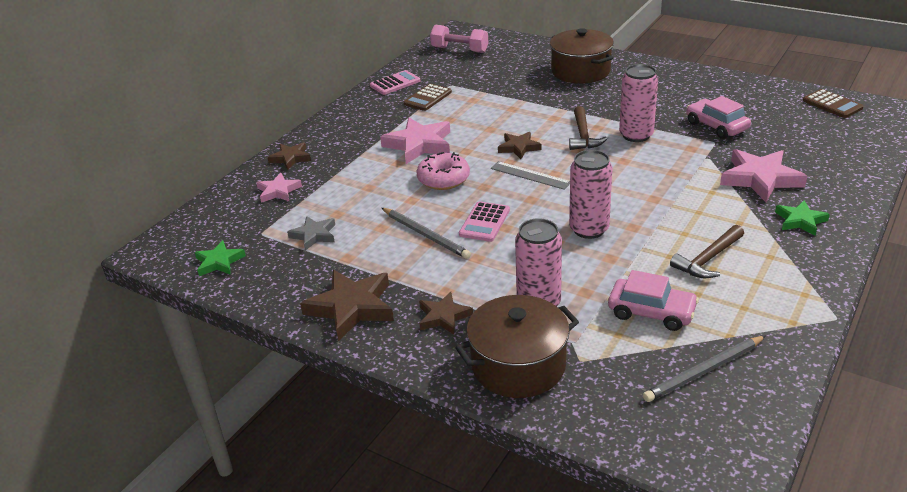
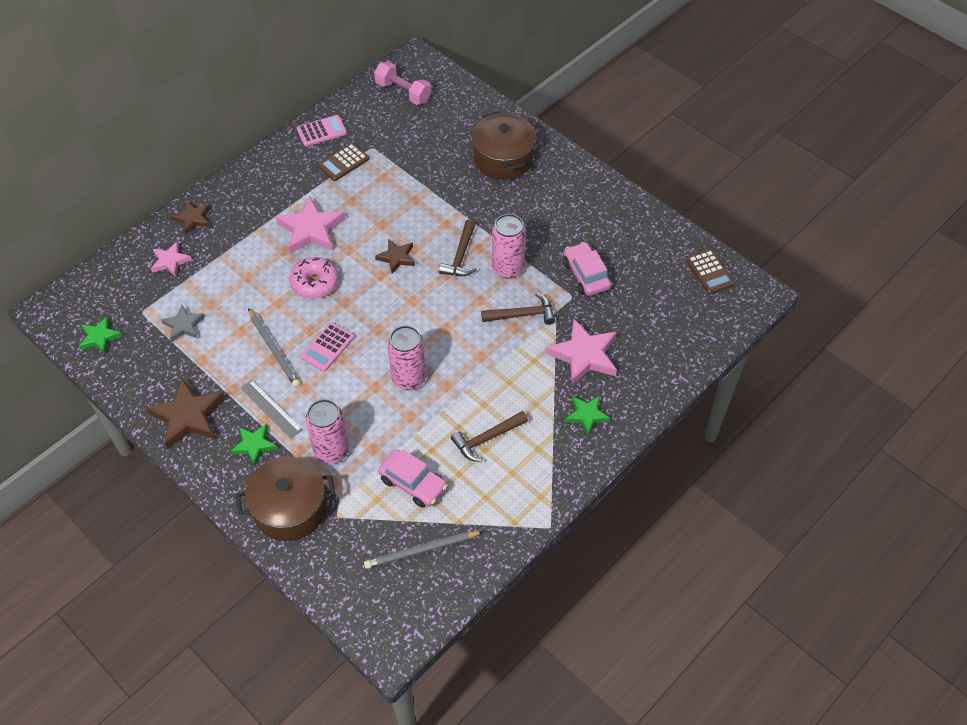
camera: 10 degrees right, 20 degrees up
(443, 317) = (254, 445): brown star -> green star
(530, 175) = (390, 298): grey ruler -> grey ruler (271, 409)
(675, 162) = (523, 314): none -> brown hammer

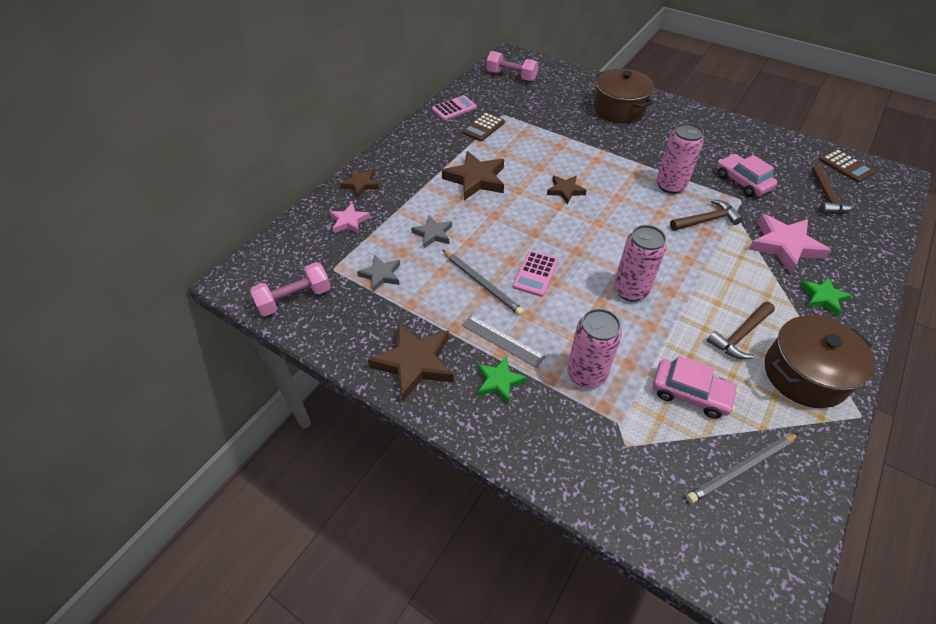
camera: 10 degrees left, 5 degrees down
(100, 337) = (294, 298): green star -> pink dumbbell
(246, 288) = (433, 234): none -> grey star
(290, 509) = (569, 446): brown pot -> brown pot (804, 374)
(311, 230) = (476, 179): pink star -> brown star
(314, 283) = (498, 221): pink donut -> none
(461, 256) = (623, 182): brown hammer -> brown hammer (827, 197)

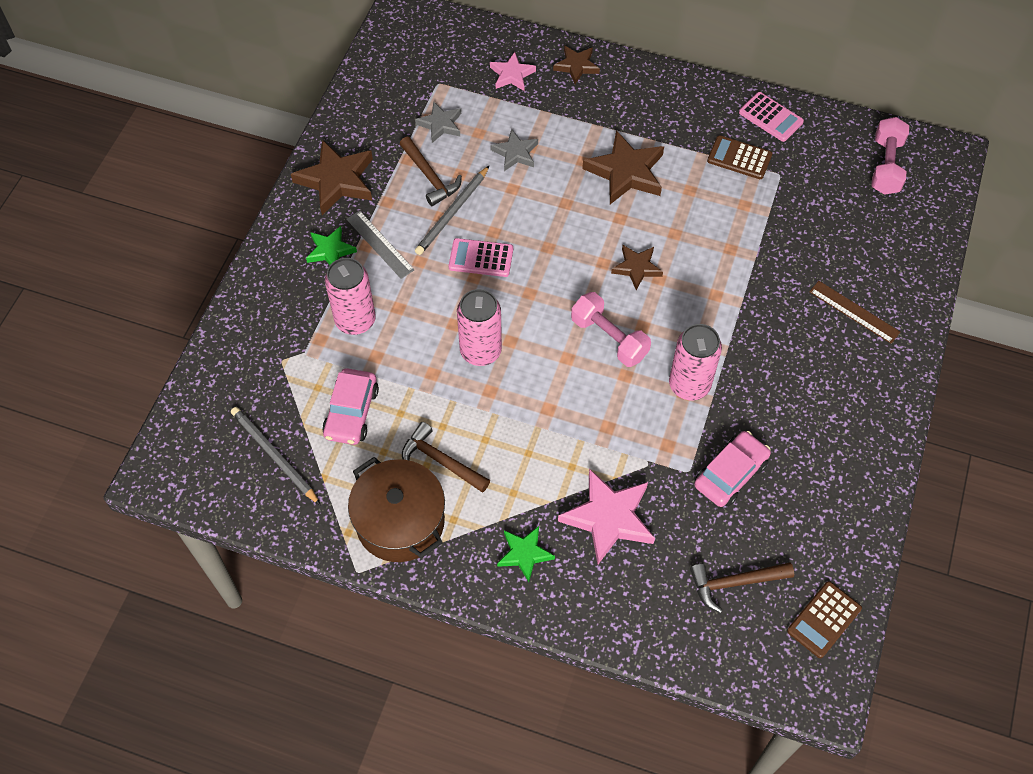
camera: 75 degrees right, 10 degrees up
(294, 298) = (390, 67): pink dumbbell -> pink dumbbell (609, 338)
(502, 341) = (380, 244): grey ruler -> grey ruler turned 60 degrees counterclockwise
(619, 109) = (854, 312): brown pot -> brown ruler
(706, 220) = (630, 428): brown hammer -> brown hammer (430, 177)

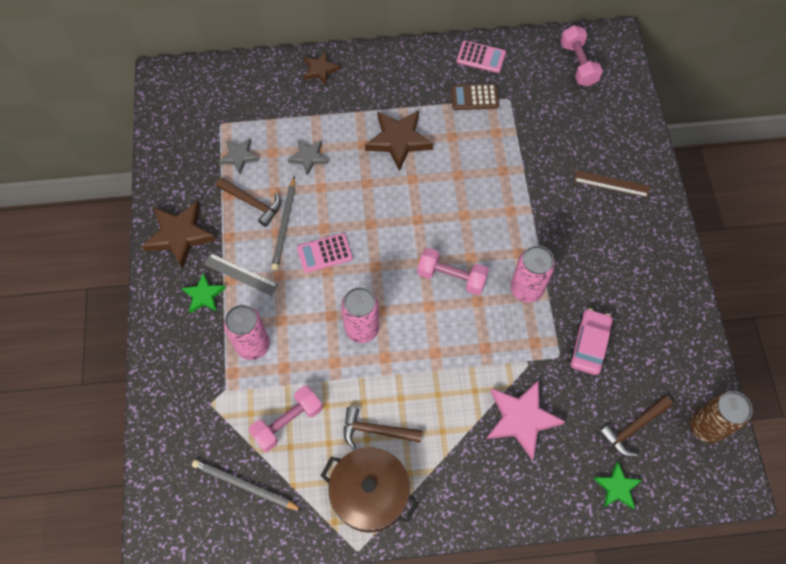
camera: 25 degrees left, 5 degrees up
(351, 412) = (288, 422): pink car -> pink dumbbell
(512, 75) = (274, 95): pink star -> none
(524, 554) = (475, 476): green star -> green star (617, 487)
(636, 268) = (444, 213): brown star -> none
(824, 620) = (706, 426): brown calculator -> brown can

